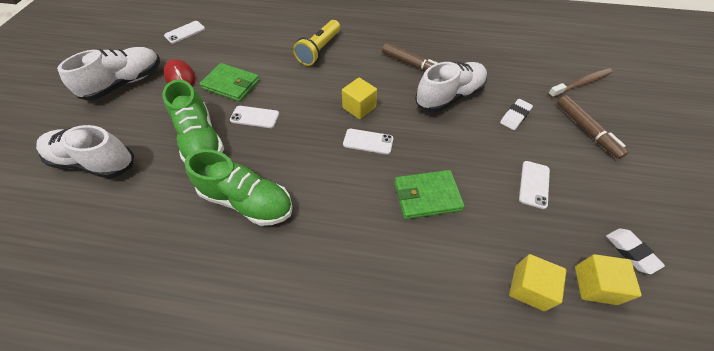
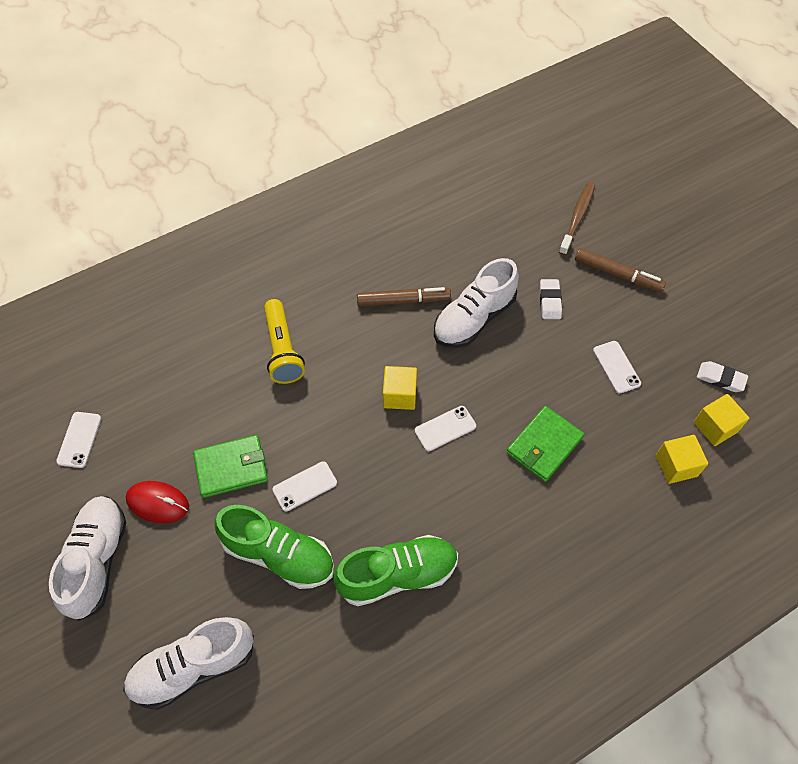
camera: 40 degrees left, 5 degrees up
(449, 96) = (474, 318): white shoe -> white shoe turned 150 degrees counterclockwise

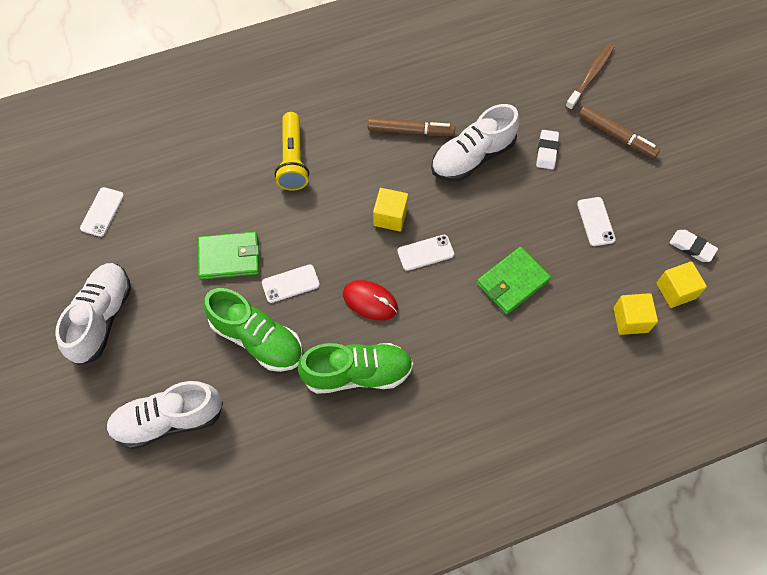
camera: 10 degrees right, 5 degrees up
(158, 503) = (161, 277): red mouse -> red mouse (370, 301)

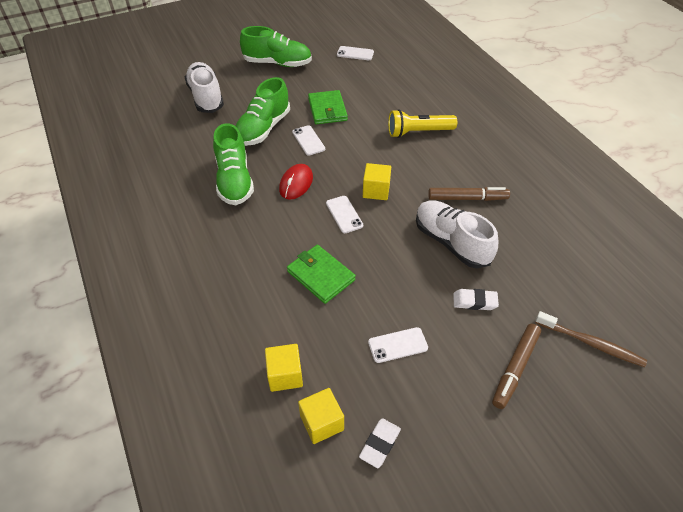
camera: 85 degrees right, 15 degrees down
(101, 318) = (277, 63): white shoe -> green shoe
(410, 131) = (467, 198): brown marker -> brown marker turned 90 degrees counterclockwise

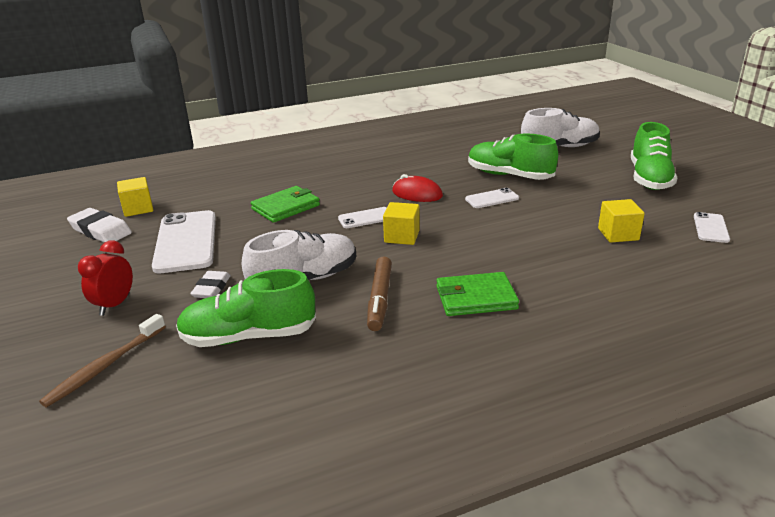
camera: 95 degrees right, 20 degrees down
(234, 181) = (423, 167): green shoe -> green shoe (249, 336)
(285, 375) = (190, 195): yellow cube -> yellow cube (618, 234)
(327, 110) = (557, 209): green wallet -> green wallet (476, 298)
(380, 444) = (100, 231): white eraser -> white eraser, size x1.52
(397, 345) = (186, 242): white phone -> white phone, size x2.02
(418, 132) = (522, 270): yellow flashlight -> none
(515, 368) = (115, 305): brown marker -> red clock

